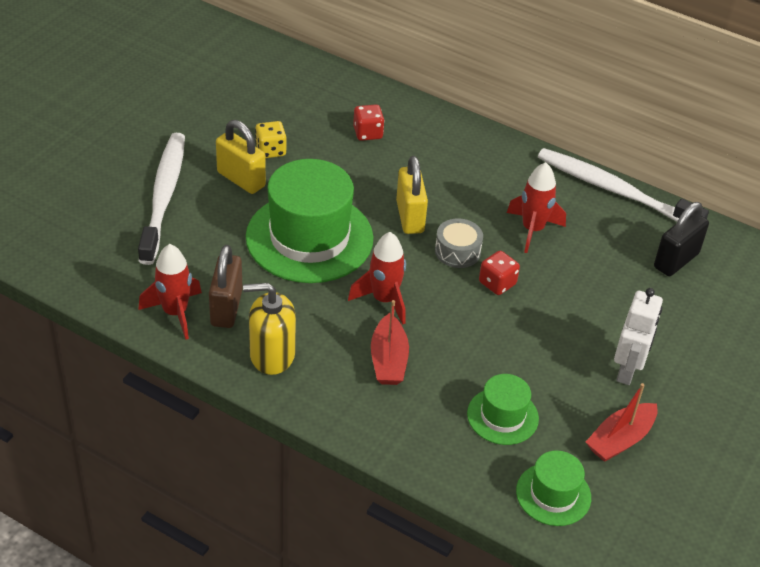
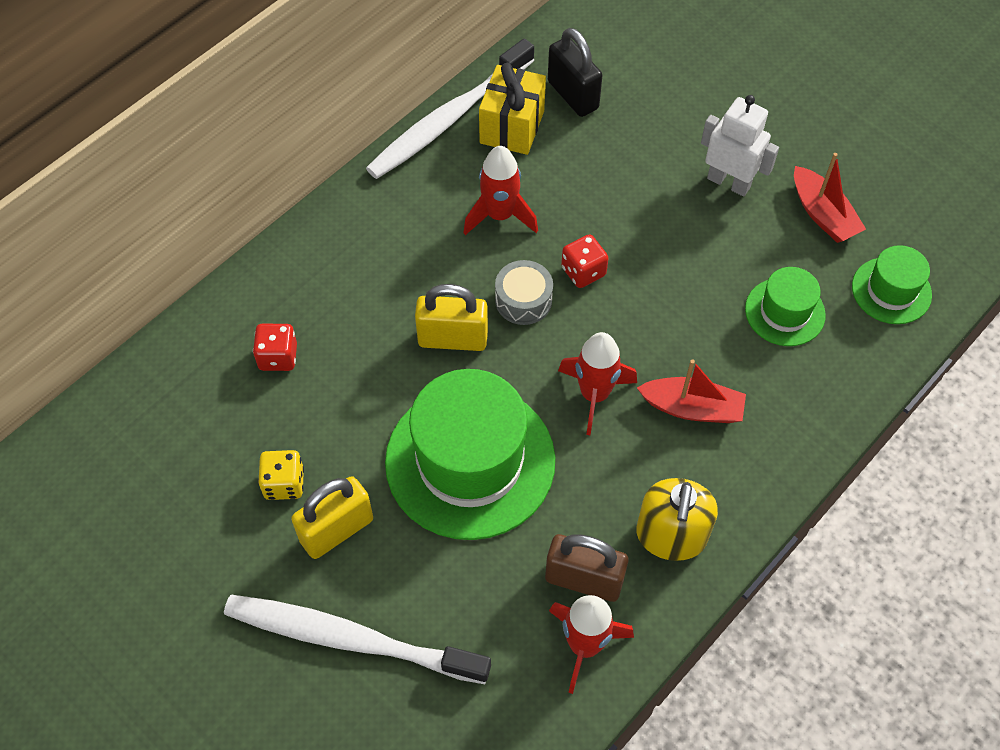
camera: 75 degrees left, 15 degrees up
(624, 227) = (512, 127): none -> yellow gift

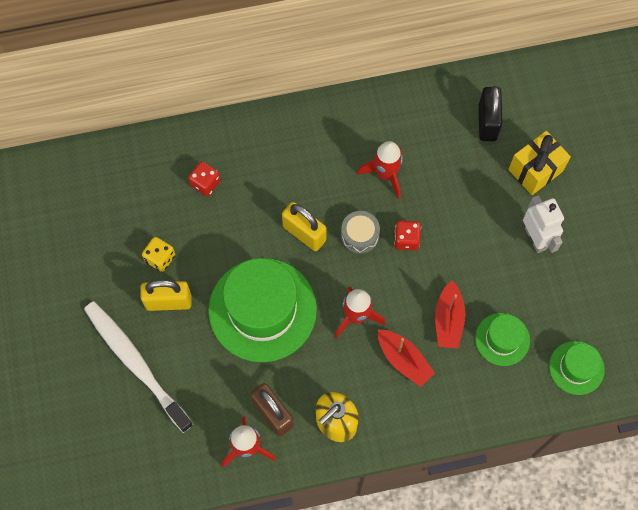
camera: 35 degrees right, 10 degrees up
(448, 119) = (401, 93): white toothbrush -> none
(512, 127) = (435, 121): yellow gift -> yellow gift (535, 170)
(822, 214) = (576, 294): red boat -> red boat (448, 320)

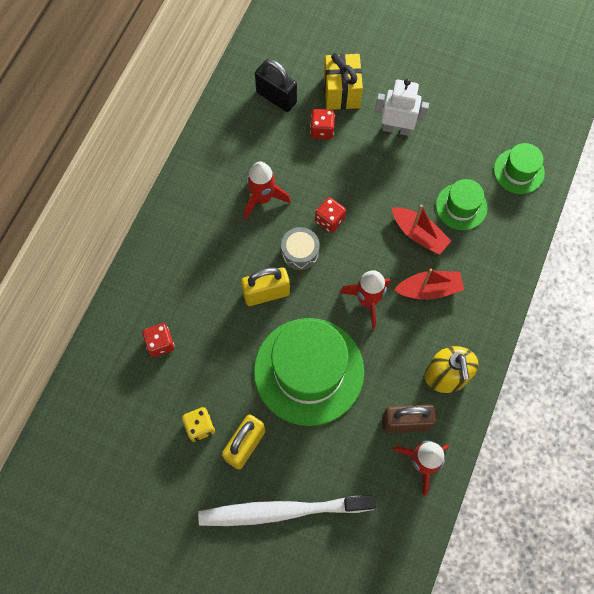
camera: 55 degrees left, 0 degrees up
(485, 179) = (322, 130): none -> red dice

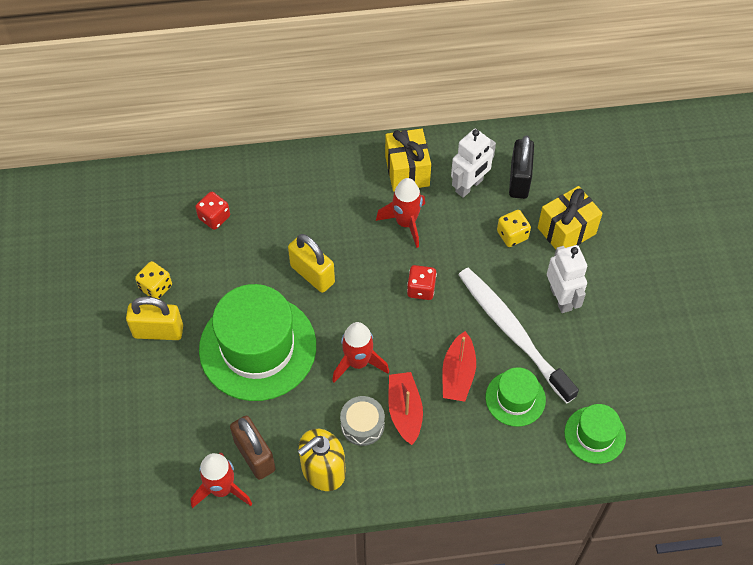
camera: 60 degrees right, 10 degrees down
(214, 171) = (407, 171): none -> yellow gift
(258, 134) = (469, 186): none -> white robot
(282, 511) = (114, 391): white toothbrush -> white toothbrush (513, 332)
(300, 252) = (371, 281): grey drum -> grey drum (362, 425)
(322, 130) = (512, 235): red dice -> yellow dice
(429, 289) = (405, 411): red boat -> red boat turned 150 degrees counterclockwise

